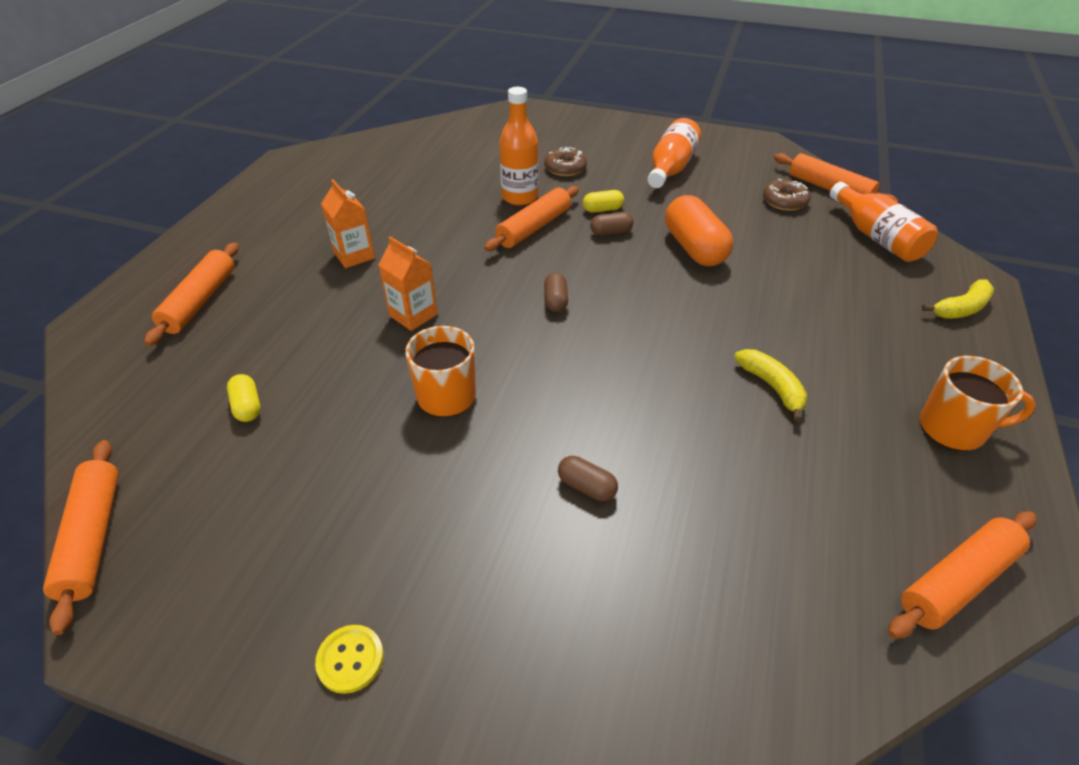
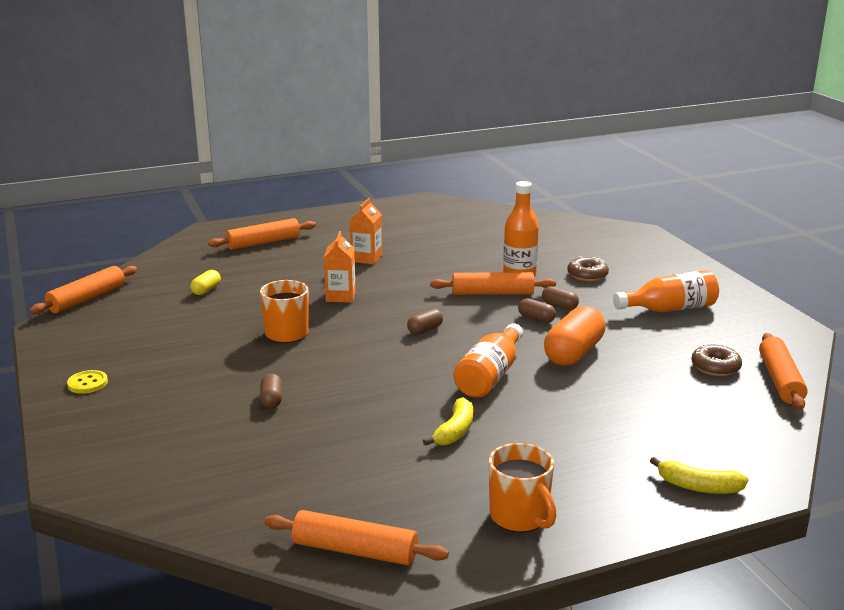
camera: 50 degrees right, 20 degrees down
(602, 209) = (559, 306): yellow capsule -> brown capsule
(876, 237) = (740, 421): orange bottle -> orange bottle (490, 376)

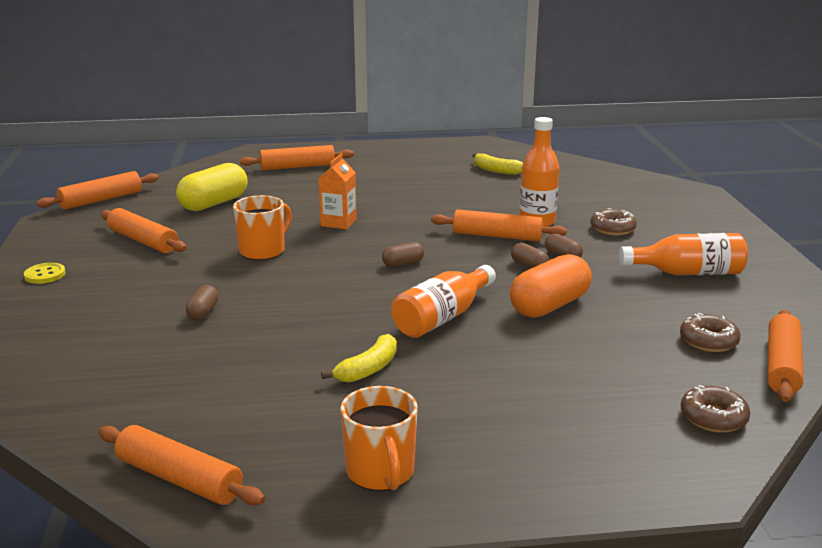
camera: 15 degrees right, 0 degrees up
(162, 337) = (143, 241): none -> orange rolling pin
(206, 290) = (214, 203): yellow capsule -> yellow capsule, size x2.04
(366, 258) = (388, 190): orange carton -> none
(698, 487) = (612, 473): yellow banana -> yellow banana (496, 170)
(750, 430) = (713, 417): none -> brown donut

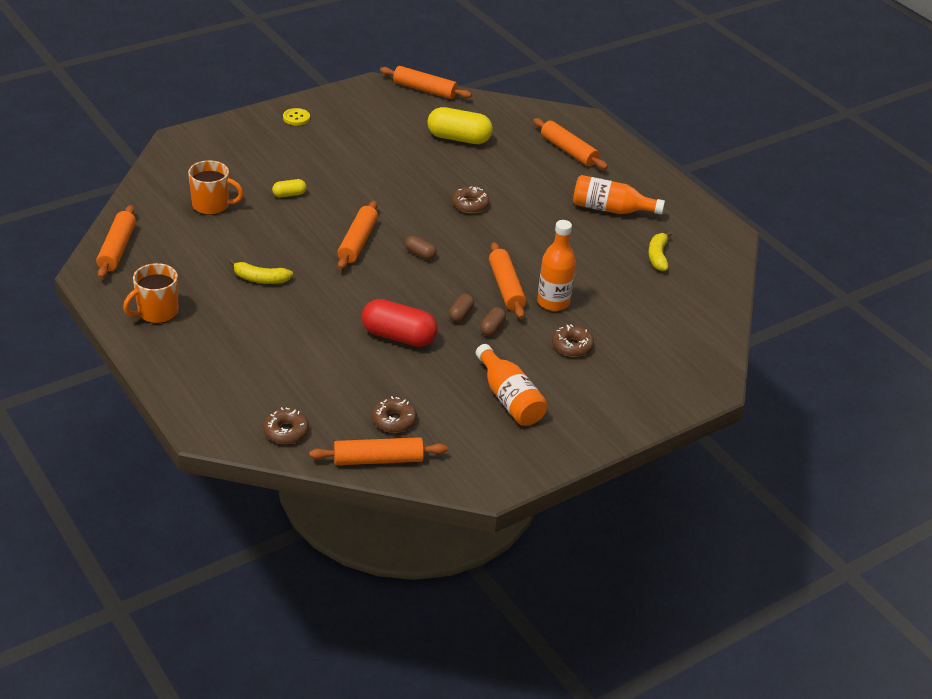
camera: 60 degrees right, 15 degrees up
(143, 241) = (372, 133): orange rolling pin -> orange rolling pin (357, 242)
(203, 312) = (289, 194): brown capsule -> yellow capsule
(263, 251) = (394, 187): orange mug -> orange mug (212, 205)
(338, 222) = (470, 205): orange carton -> brown donut
(442, 317) = (347, 292): orange bottle -> orange bottle (610, 209)
(549, 306) = (398, 336): orange capsule -> red capsule

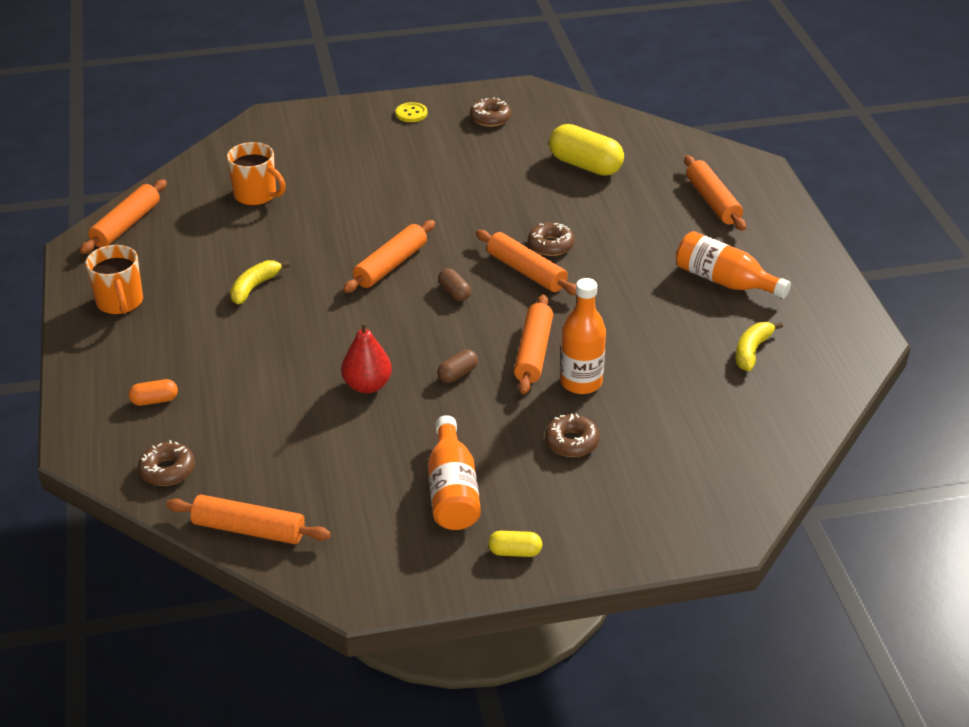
camera: 25 degrees right, 0 degrees up
(156, 312) = (120, 302): orange mug -> orange mug turned 90 degrees counterclockwise
(239, 382) = (154, 400): none -> orange capsule
(260, 279) = (254, 287): yellow banana -> yellow banana turned 90 degrees clockwise
(289, 194) = (348, 197): yellow capsule -> yellow capsule (515, 552)
(394, 420) = (297, 486): brown donut -> brown donut (490, 118)
(398, 336) = (367, 385): red capsule -> red pear
(424, 90) = (579, 104): orange rolling pin -> orange rolling pin (526, 271)
(492, 328) = (485, 398): brown capsule -> none

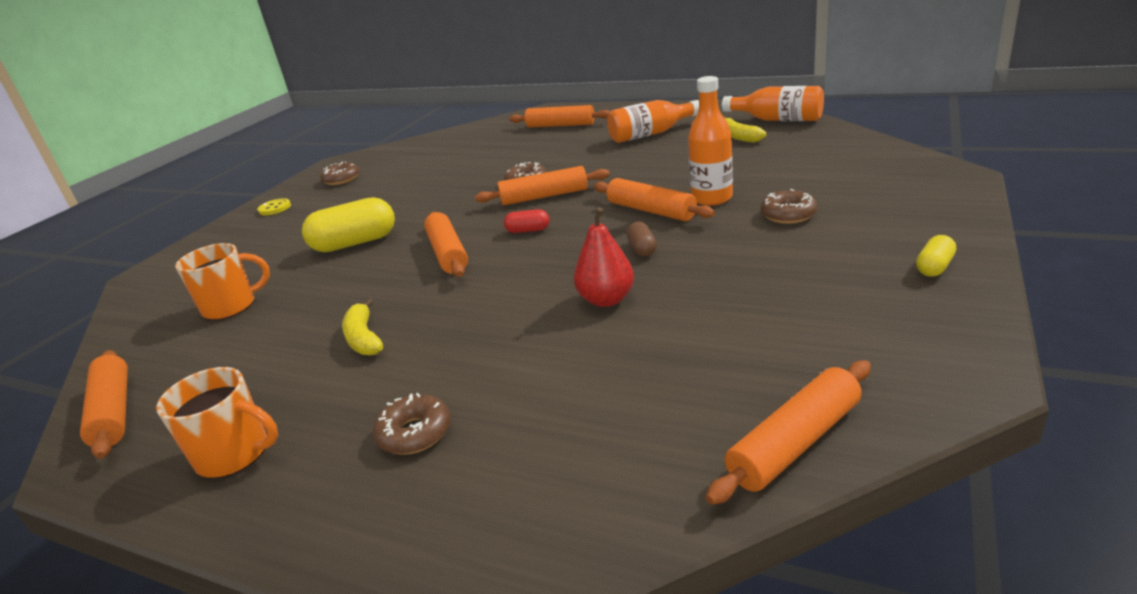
camera: 50 degrees left, 10 degrees down
(154, 400) = (459, 470): orange capsule -> none
(167, 470) = (614, 494): brown donut -> brown donut (415, 433)
(452, 491) = (816, 283): orange bottle -> orange bottle (777, 119)
(454, 292) = (528, 230): brown capsule -> red capsule
(585, 165) = (455, 156): yellow capsule -> yellow capsule (355, 243)

